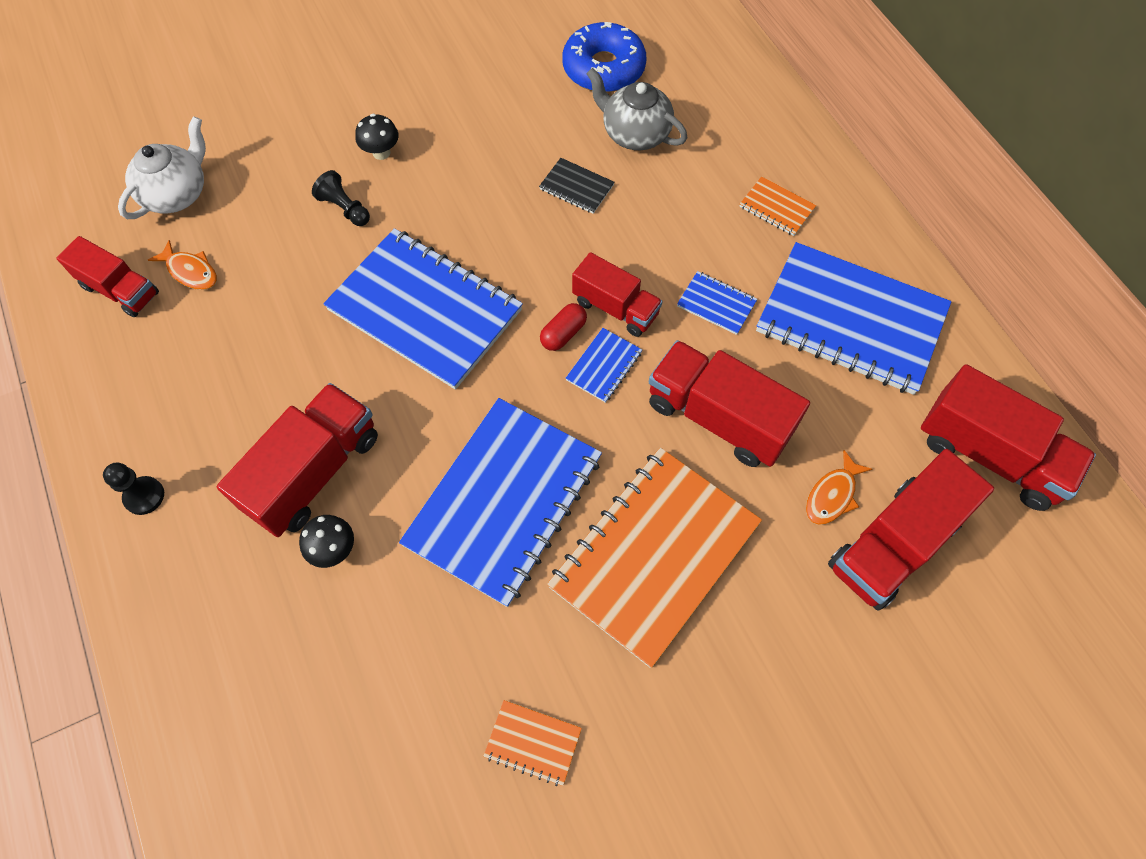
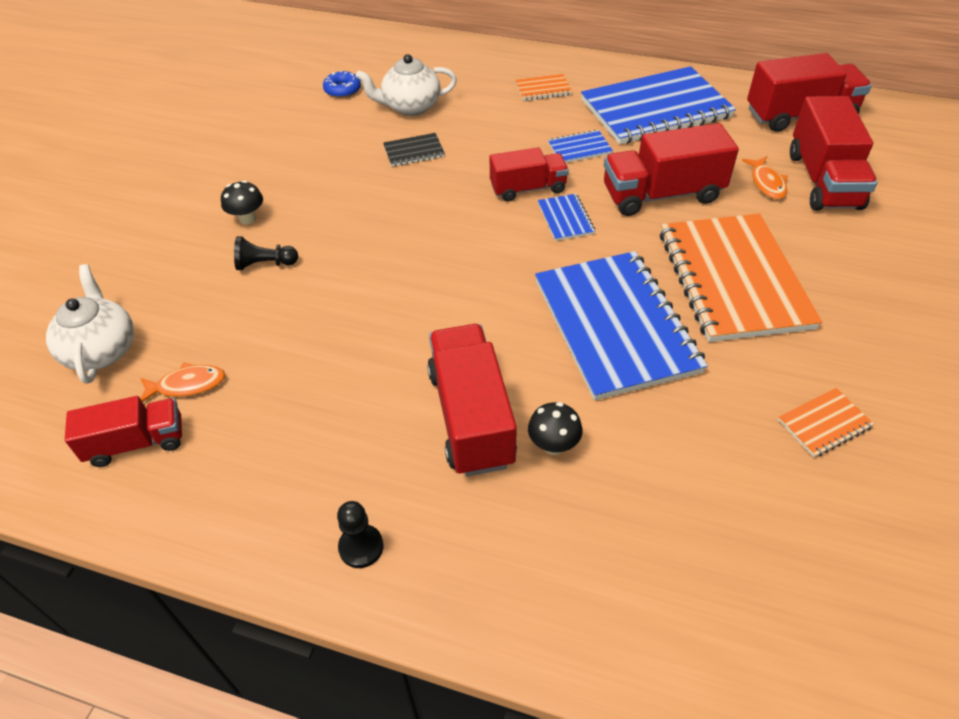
camera: 45 degrees left, 15 degrees down
(425, 310) = (410, 274): blue notebook -> none
(563, 333) = (517, 221): red capsule -> none
(603, 68) = (342, 90): blue donut -> blue donut, size x0.53
(635, 134) = (410, 107): grey teapot -> white teapot

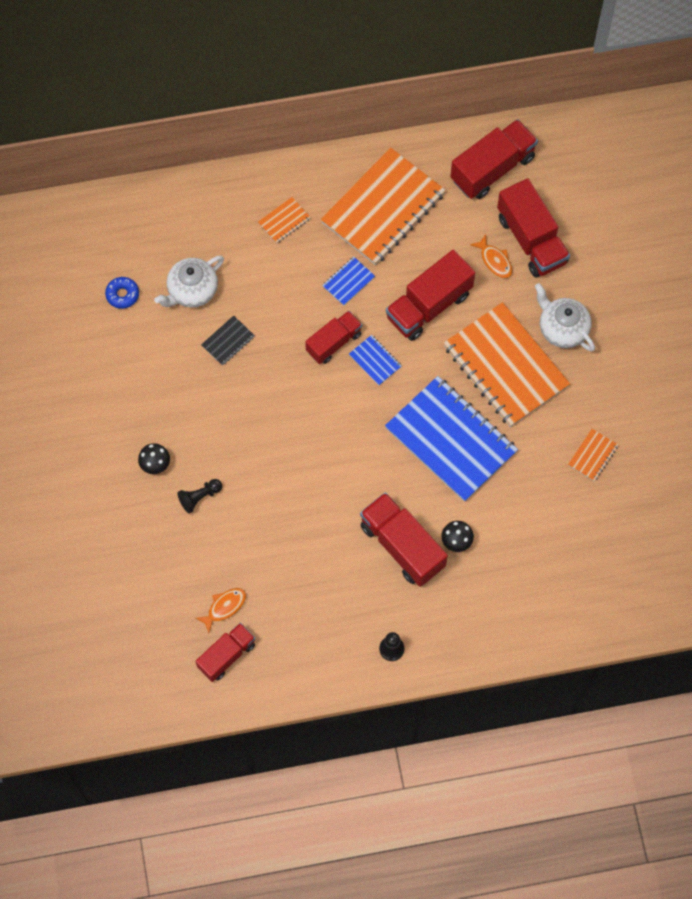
camera: 30 degrees left, 20 degrees up
(102, 350) = (150, 611): white teapot -> white teapot (562, 328)
(655, 109) = (383, 208): blue notebook -> orange notebook

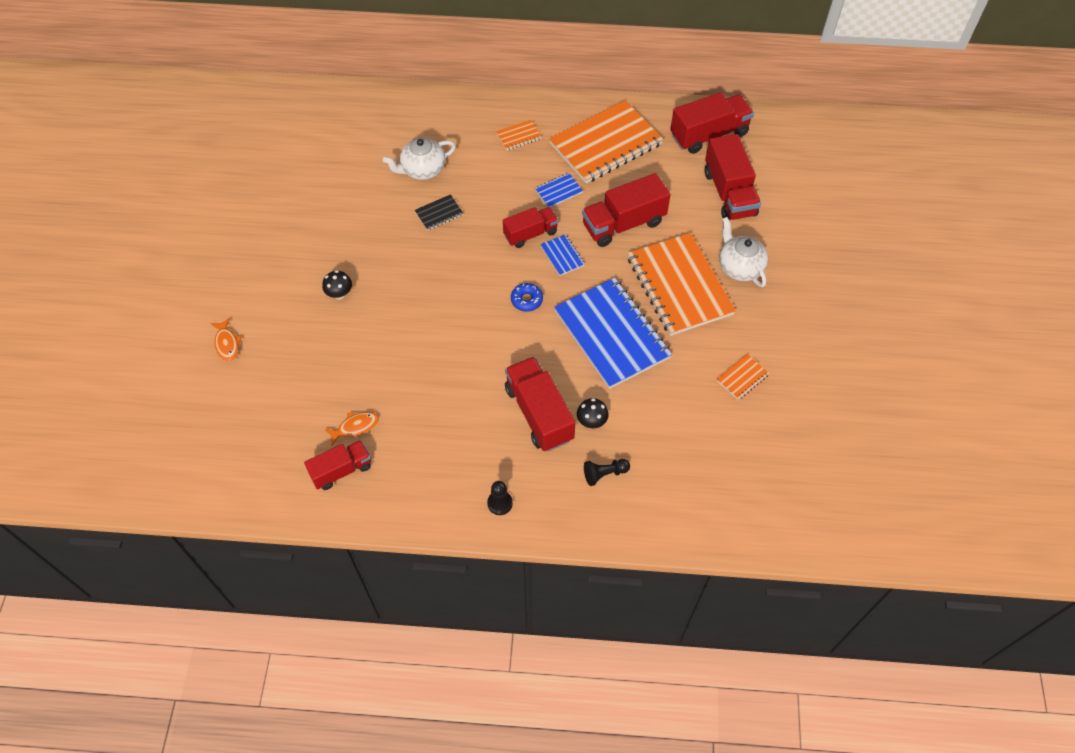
camera: 15 degrees right, 10 degrees down
(122, 295) = (363, 160): blue donut -> blue donut (526, 300)
(199, 497) = (368, 329): black pawn -> black pawn (604, 474)
(494, 260) = (692, 202): orange fish -> orange fish (227, 344)

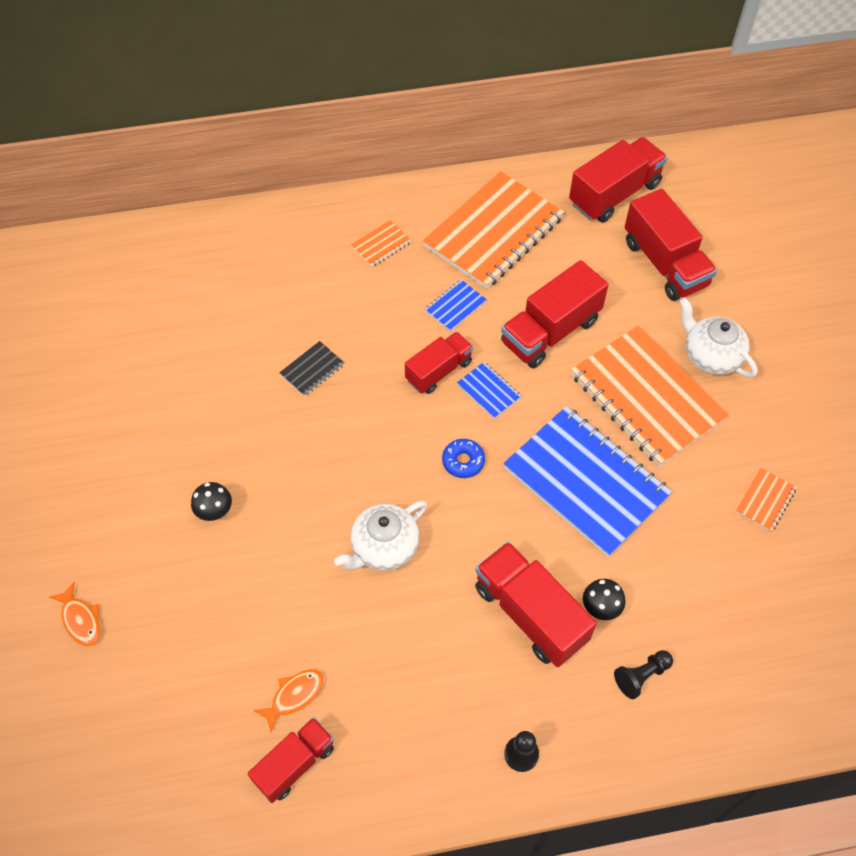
camera: 15 degrees left, 0 degrees up
(422, 170) = (272, 316): white teapot -> white teapot (384, 547)

